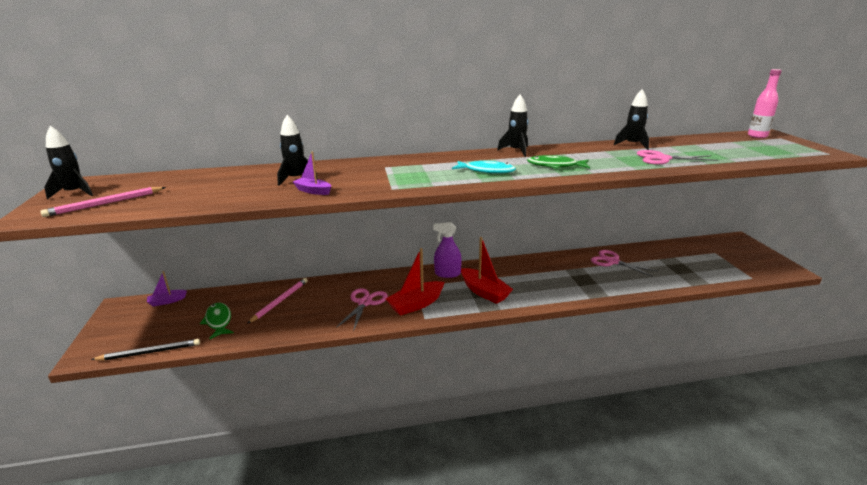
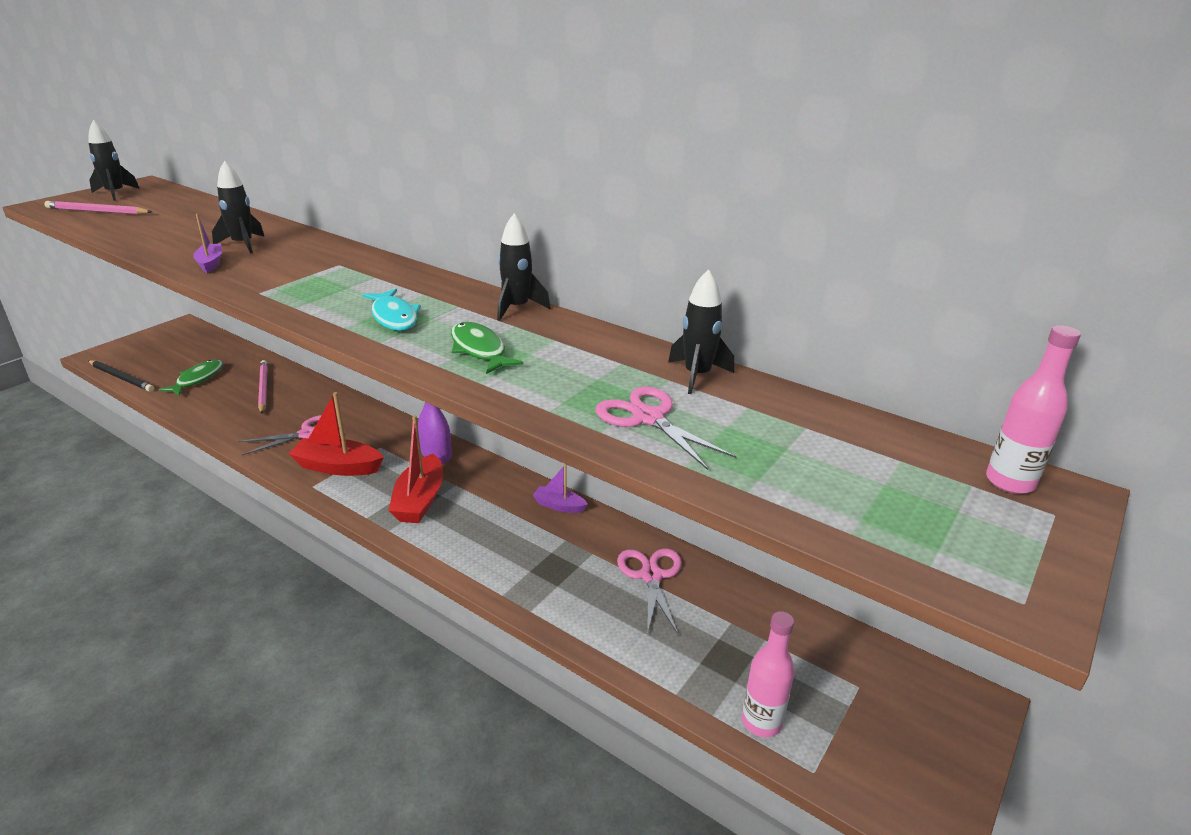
camera: 45 degrees right, 5 degrees up
(167, 301) = (209, 339): purple boat -> purple boat (559, 506)
(280, 301) = (263, 388): pink pencil -> pink pencil turned 90 degrees counterclockwise
(720, 276) = (761, 722): none -> pink bottle

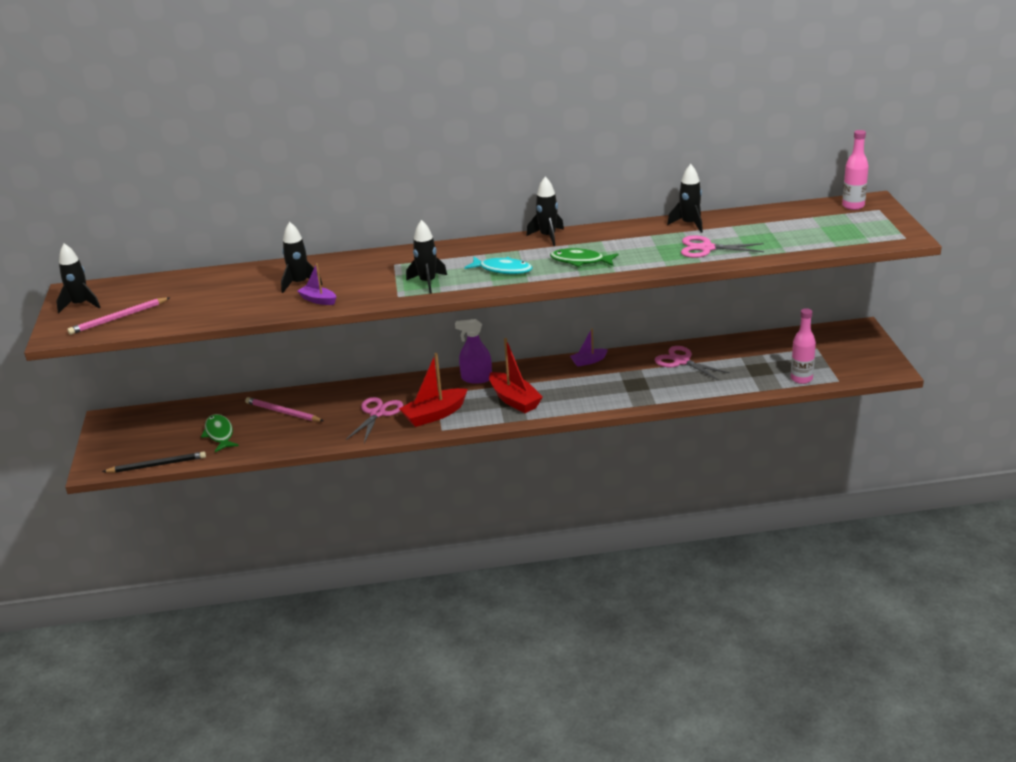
camera: 40 degrees left, 0 degrees up
(311, 294) = (428, 282): none -> black rocket

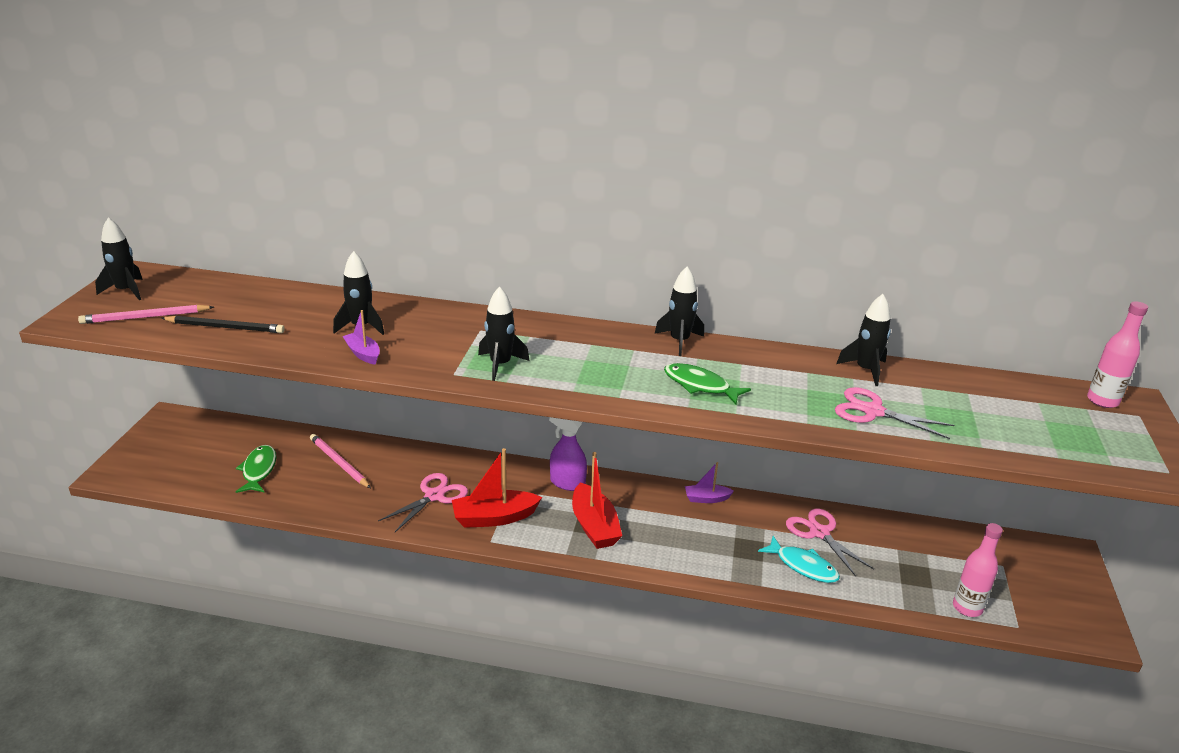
camera: 15 degrees right, 0 degrees up
(157, 465) = (171, 489): black pencil -> black pencil (225, 327)
(502, 270) = (598, 372): turquoise fish -> turquoise fish (803, 566)

